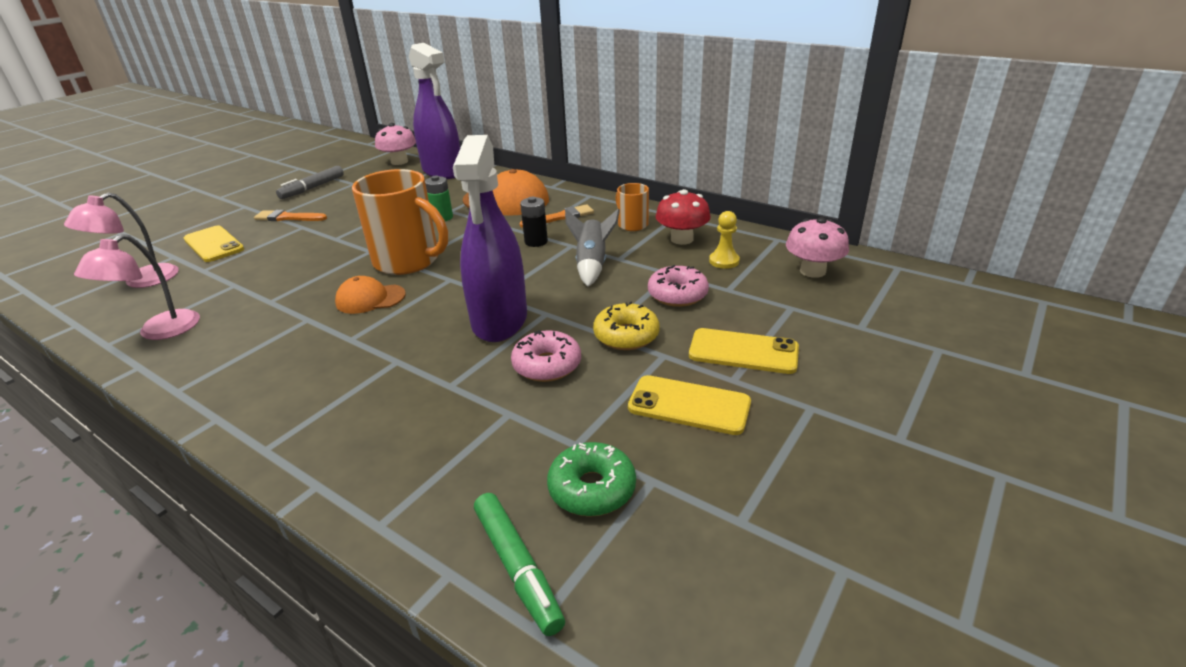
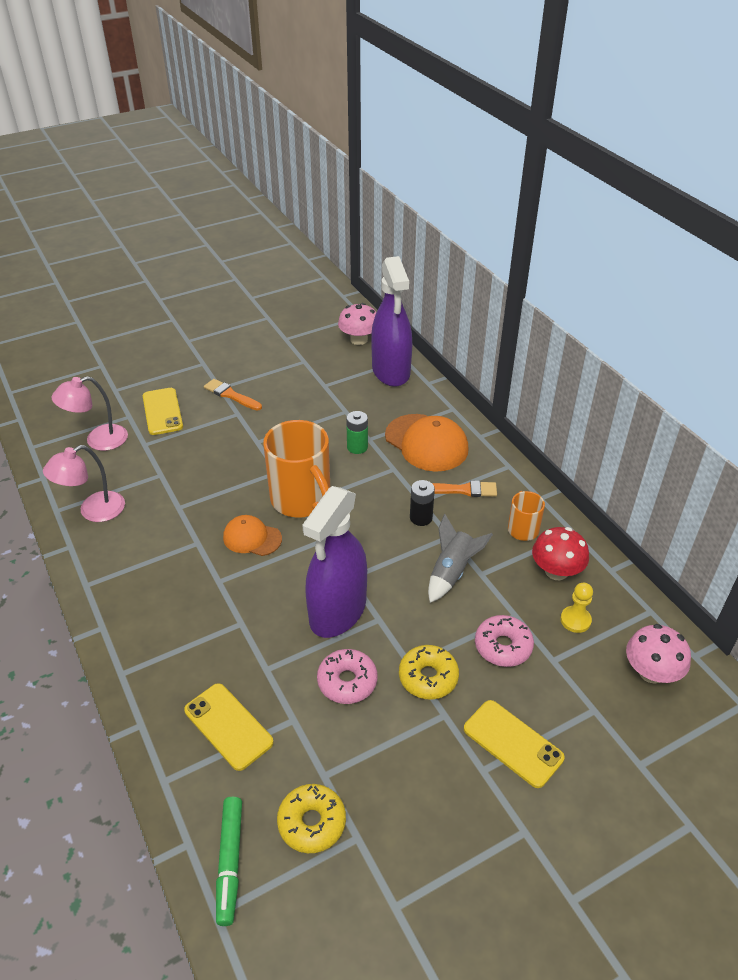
camera: 25 degrees right, 10 degrees up
(312, 188) = (267, 355): grey marker -> none
(592, 488) = (312, 823): green donut -> yellow donut
(689, 405) = (429, 780): yellow phone -> yellow phone (228, 726)

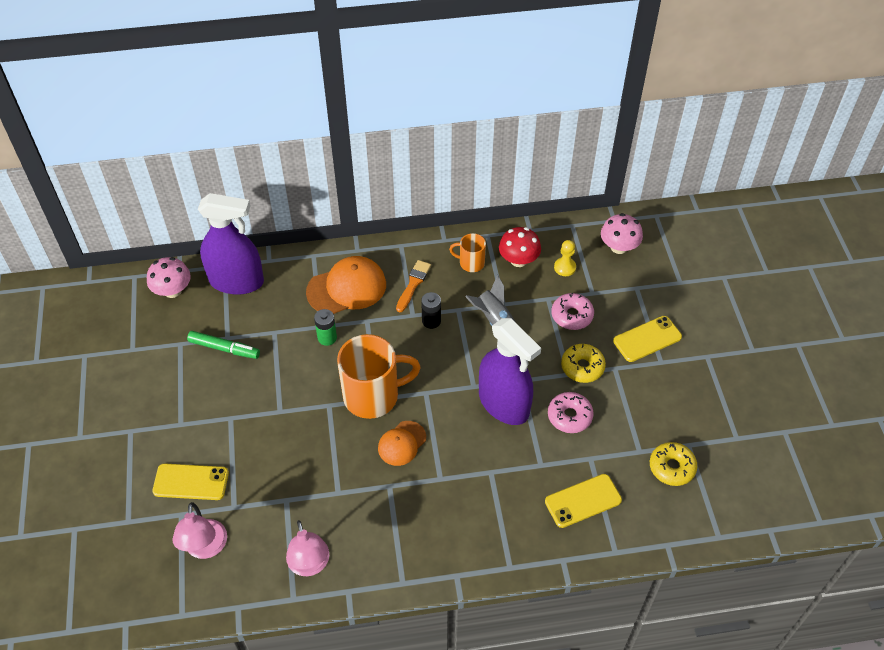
camera: 70 degrees left, 10 degrees up
(230, 862) = (687, 522): green marker -> green marker (224, 348)
(231, 395) = (198, 417): orange brush -> none

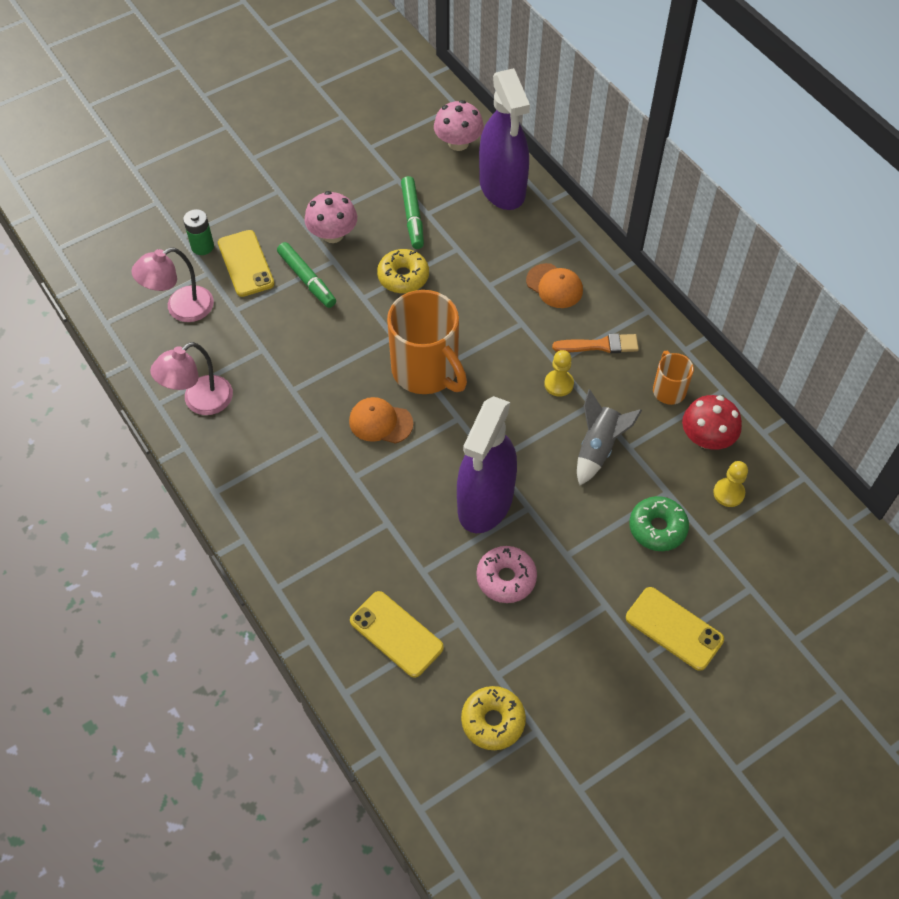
camera: 65 degrees right, 5 degrees up
(237, 443) = (307, 280): none -> green marker
(327, 338) = (477, 297): green battery -> green battery (202, 246)
(347, 288) = (554, 286): orange cap -> orange cap, size x0.59
(431, 321) = (558, 384): black battery -> yellow pawn
(572, 315) = (657, 528): pink donut -> green donut
(582, 367) = (586, 567): yellow donut -> yellow donut (403, 277)
(619, 247) = (805, 544): pink mushroom -> pink mushroom (333, 234)

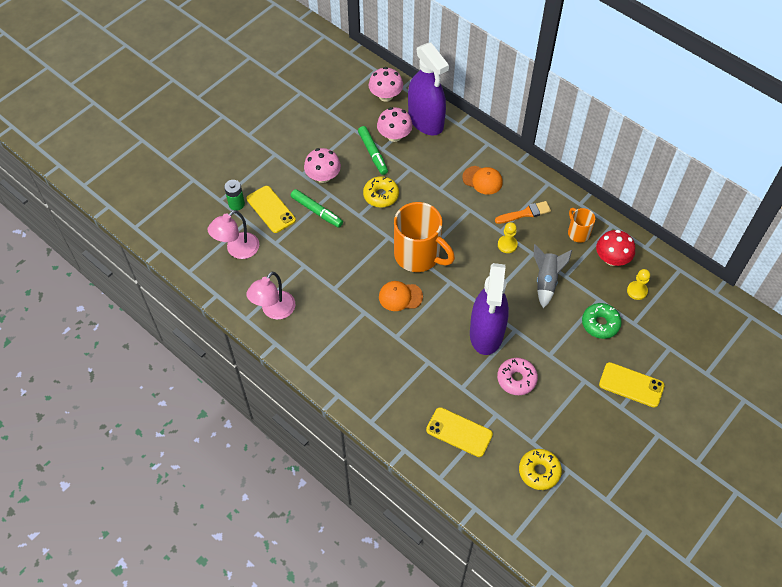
camera: 15 degrees left, 0 degrees up
(451, 199) = (394, 136): none -> pink mushroom

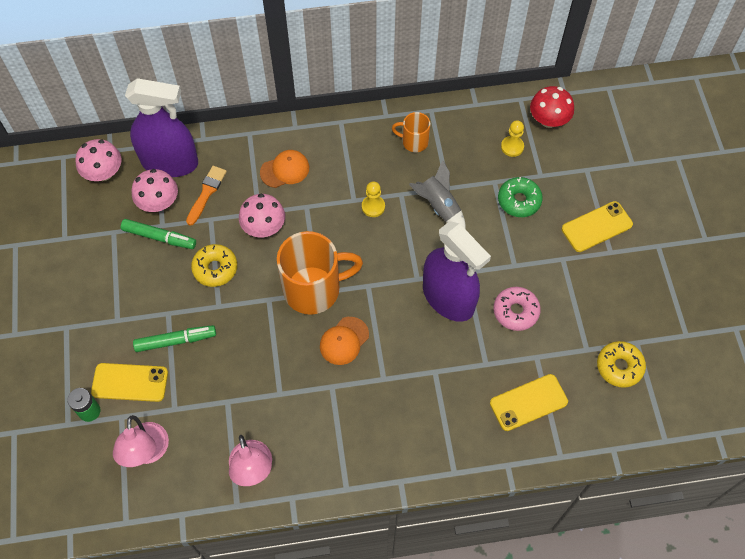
camera: 50 degrees left, 5 degrees up
(323, 176) = (140, 303): pink mushroom -> pink mushroom (264, 227)
(525, 213) = (354, 166): orange brush -> orange brush (206, 193)
(612, 258) = (464, 138): red mushroom -> red mushroom (548, 120)

